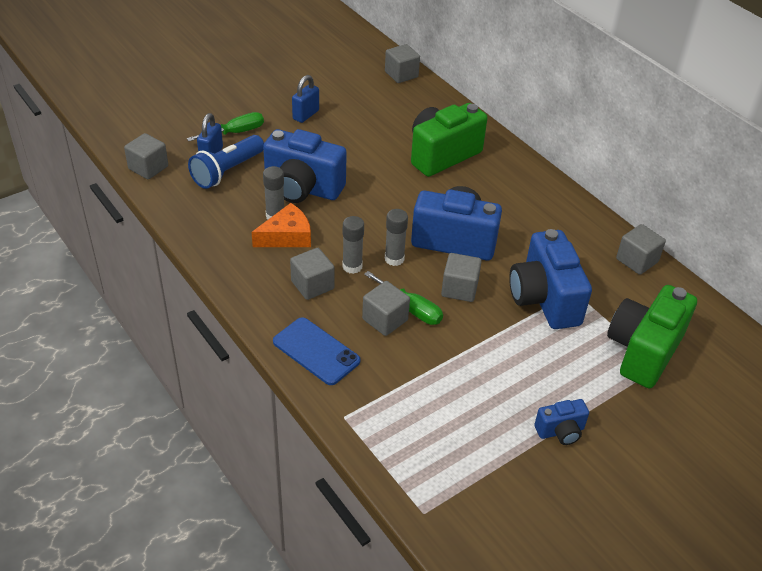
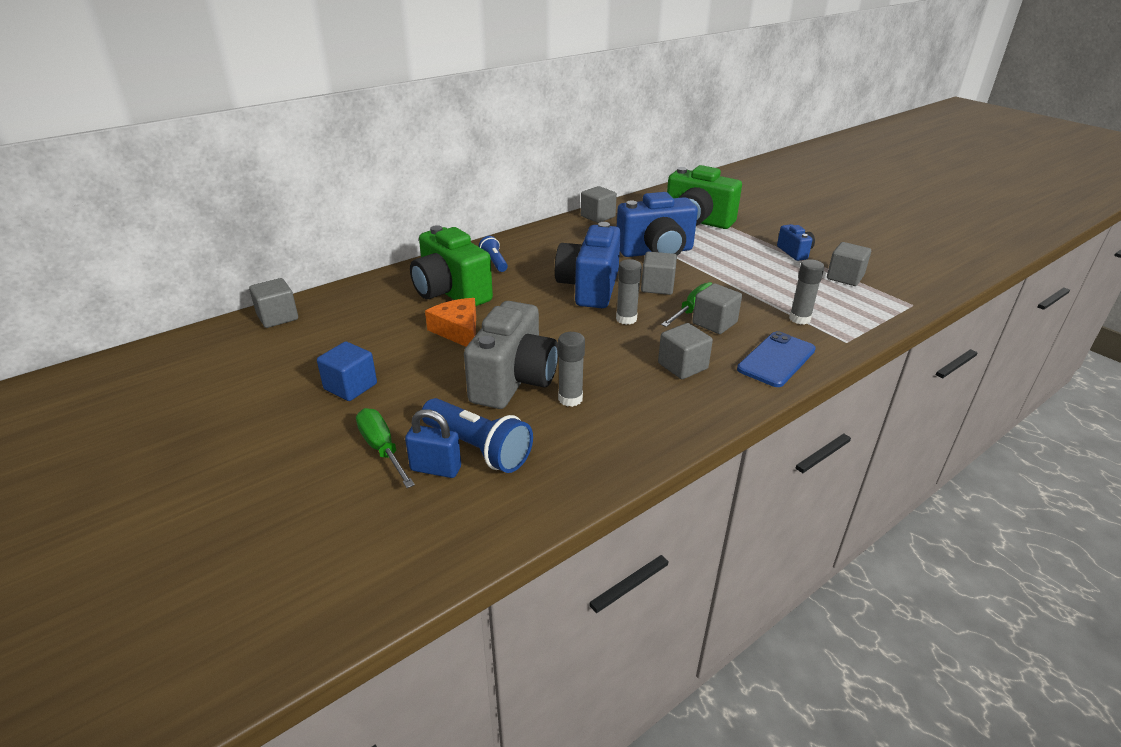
camera: 90 degrees left, 10 degrees down
(148, 168) = (466, 538): grey cube -> grey cube (845, 277)
(287, 236) = (606, 388): orange cheese -> orange cheese (458, 331)
(302, 188) = (514, 381): blue camera -> grey camera
(306, 115) = (350, 386): blue padlock -> blue cube
(352, 266) = (645, 342): grey glue stick -> grey glue stick (799, 319)
(505, 180) = (494, 262): none -> blue flashlight

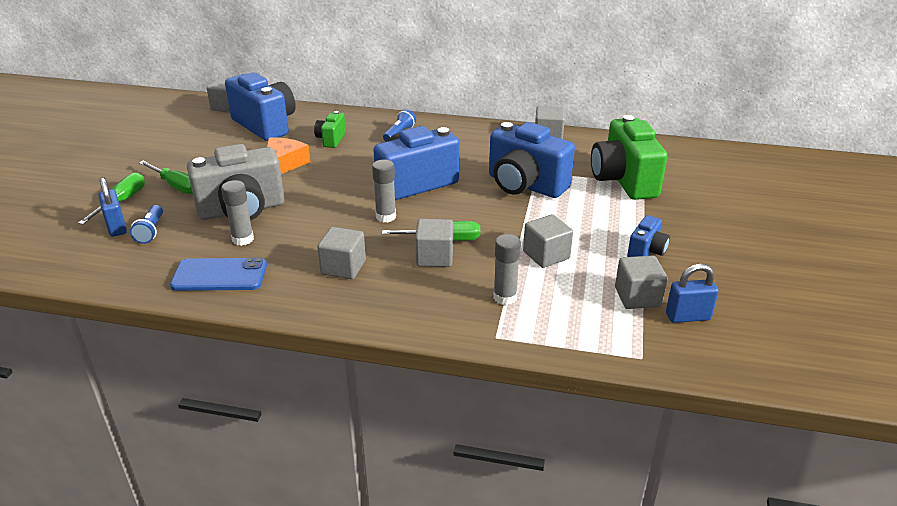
camera: 50 degrees right, 0 degrees up
(350, 386) = (176, 163): blue cube -> none
(360, 312) = (265, 125): none -> blue camera
(403, 403) = (176, 186): none -> green screwdriver
(451, 293) = (331, 139): green camera -> green camera, size x0.49
(478, 448) = (150, 231): blue flashlight -> blue flashlight, size x0.57
(657, 287) = (460, 209): grey cube -> grey cube (546, 255)
(776, 359) = (411, 308): blue phone -> blue phone (219, 275)
(881, 273) = (687, 317): none -> blue padlock

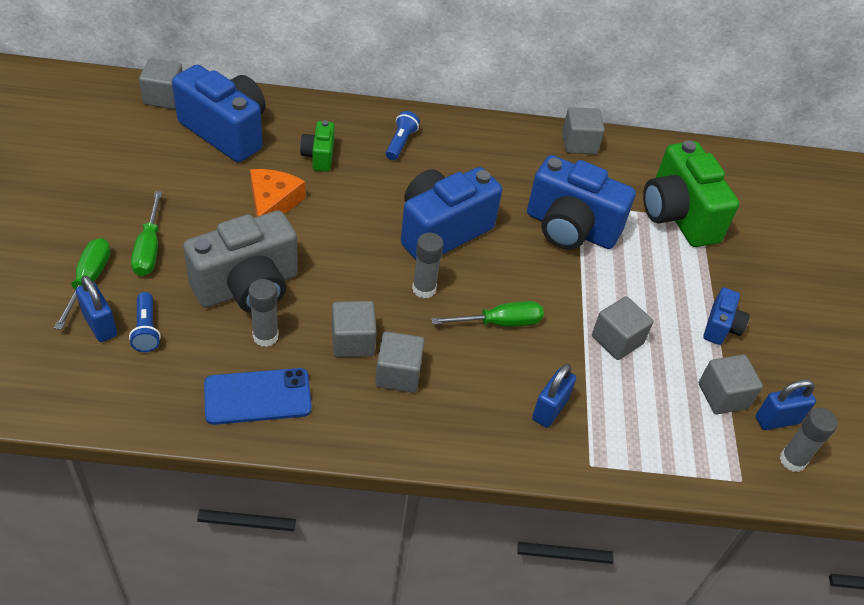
camera: 15 degrees left, 15 degrees up
(176, 186) = (149, 249): green screwdriver -> green screwdriver turned 60 degrees clockwise
(434, 257) = (496, 351): grey cube -> grey cube (353, 341)
(470, 297) = (550, 409): none -> blue padlock
(505, 297) = (587, 407): grey glue stick -> grey glue stick (792, 460)

